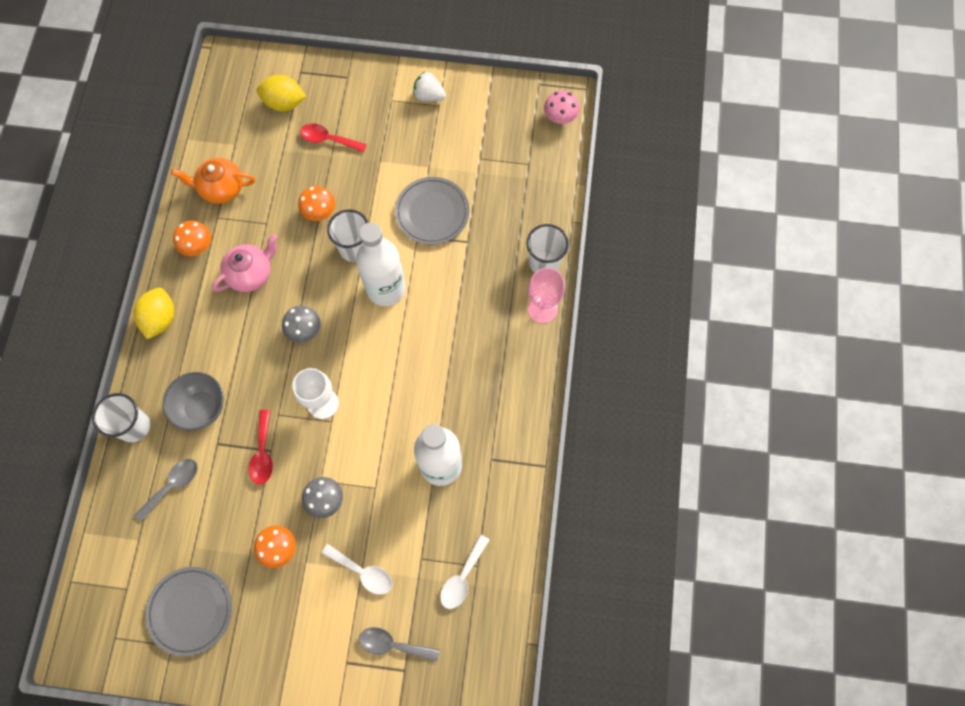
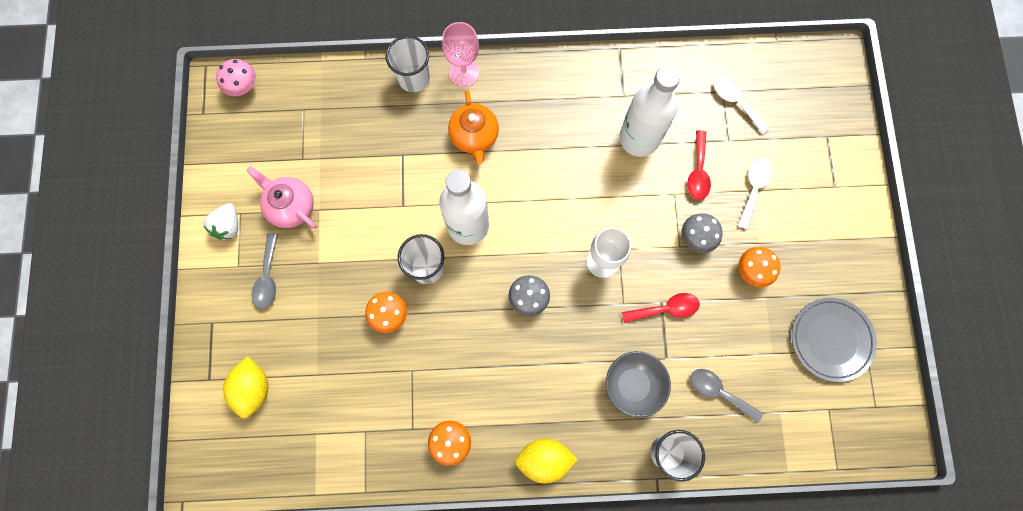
camera: 100 degrees left, 5 degrees up
(221, 188) = (375, 434): orange teapot -> orange teapot (474, 136)
(251, 273) = (474, 372): pink teapot -> pink teapot (291, 206)
(328, 139) = (297, 325): red spoon -> red spoon (698, 172)
(393, 644) = (808, 150): grey spoon -> grey spoon (268, 277)
(432, 213) = (374, 195): grey plate -> none
(462, 577) = (736, 102): white spoon -> white spoon turned 150 degrees counterclockwise

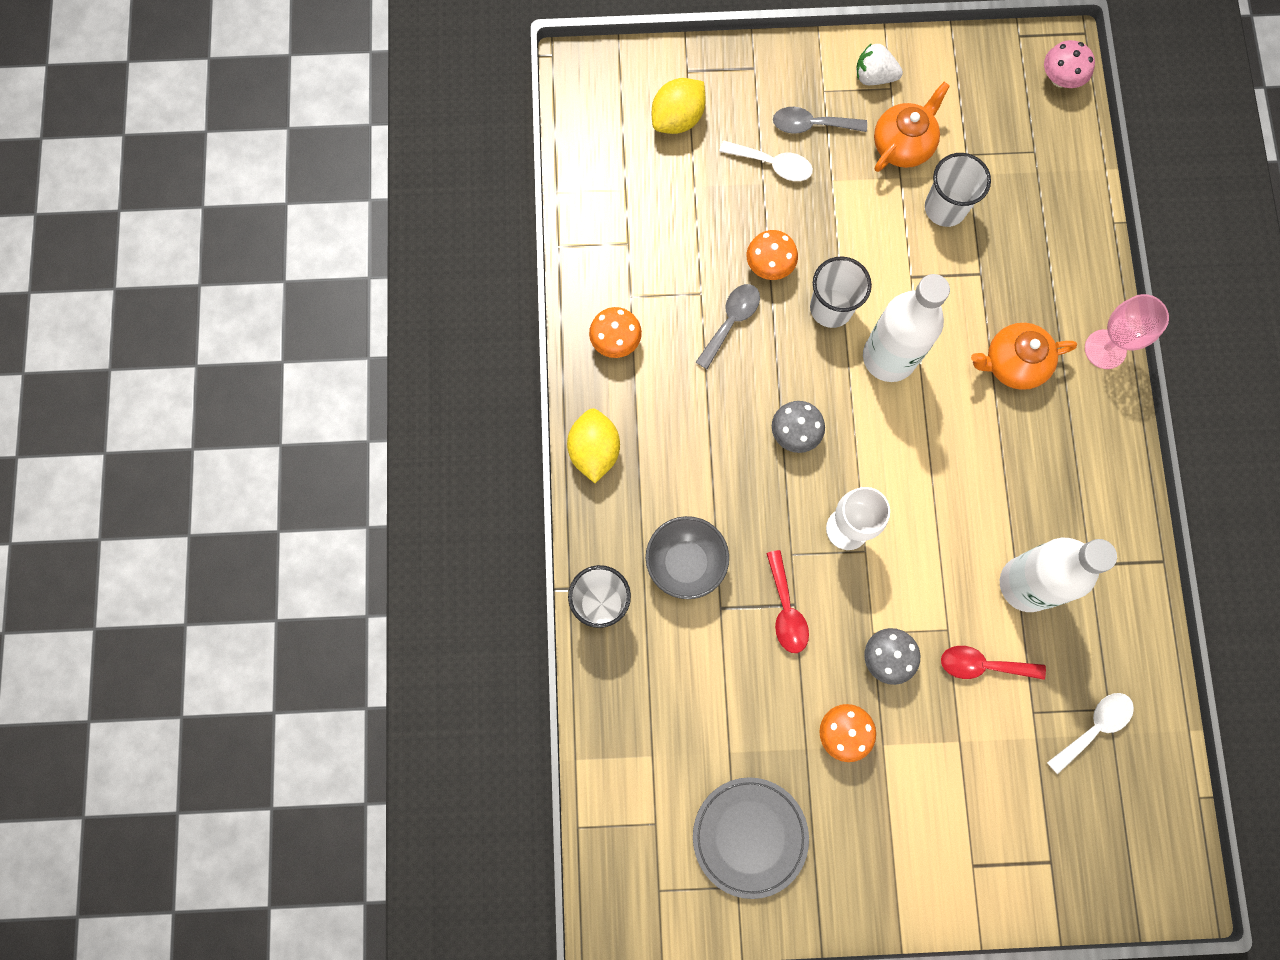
camera: 90 degrees right, 0 degrees up
(253, 388) = (678, 119): yellow lemon -> yellow lemon turned 45 degrees counterclockwise
(291, 206) = (903, 145): pink teapot -> orange teapot
(414, 78) = (1091, 285): white cup -> white cup (945, 208)
(719, 392) = (677, 675): grey spoon -> grey spoon (731, 321)
(753, 189) = (962, 744): white spoon -> white spoon (772, 164)

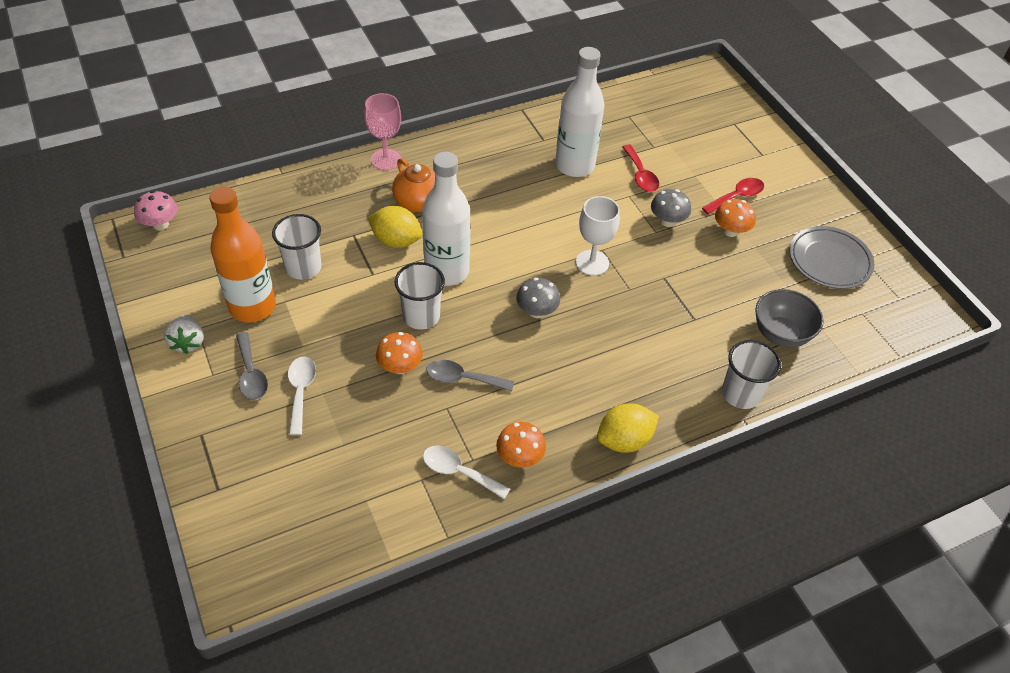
camera: 115 degrees left, 25 degrees down
(678, 119) = (275, 480): yellow lemon -> yellow lemon (396, 241)
(685, 563) = (675, 350): grey bowl -> grey bowl (780, 334)
(786, 610) = (671, 281): red spoon -> red spoon (736, 197)
(903, 145) = (252, 307): orange teapot -> orange bottle
(1094, 727) = (644, 120): white spoon -> white spoon (459, 472)

